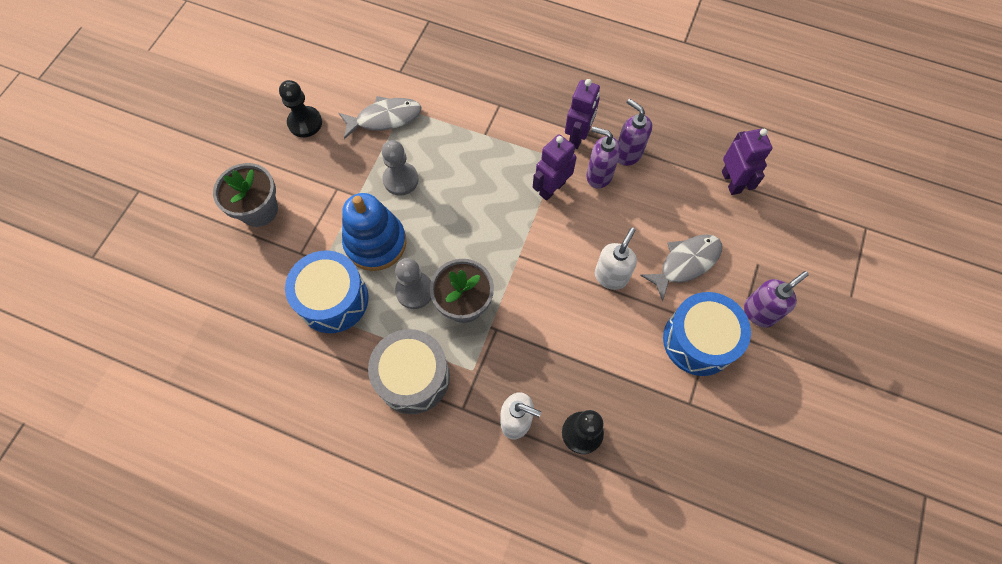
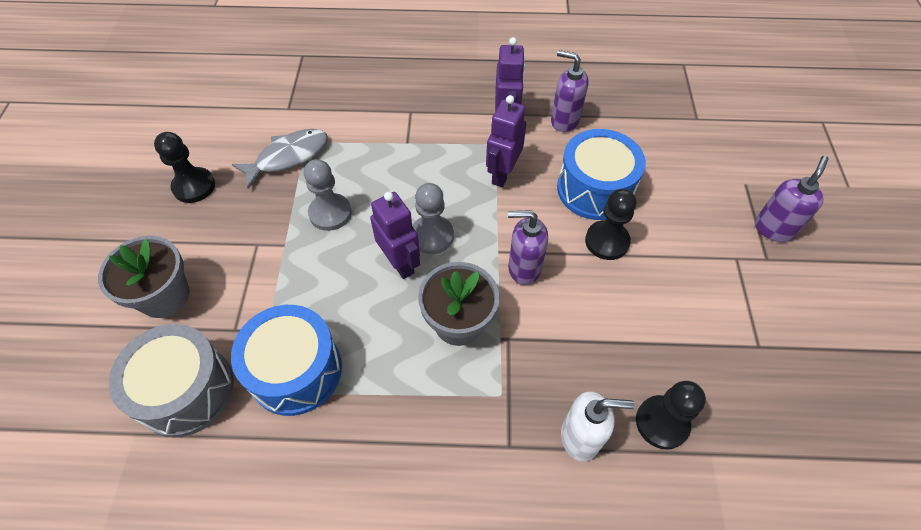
camera: 20 degrees left, 10 degrees down
(375, 243) = (325, 289): blue stacking toy -> none
(413, 377) = (432, 430): grey drum -> grey drum (186, 390)
(414, 291) = (394, 327): grey pawn -> grey pawn (432, 236)
(598, 175) = (545, 148): purple soap dispenser -> purple soap dispenser (523, 268)
(611, 276) = (607, 241): white soap dispenser -> black pawn
(685, 263) = (675, 204): grey fish -> none
(698, 340) = (731, 276): blue drum -> blue drum (594, 189)
(731, 182) = (677, 117): purple robot -> purple robot (400, 263)

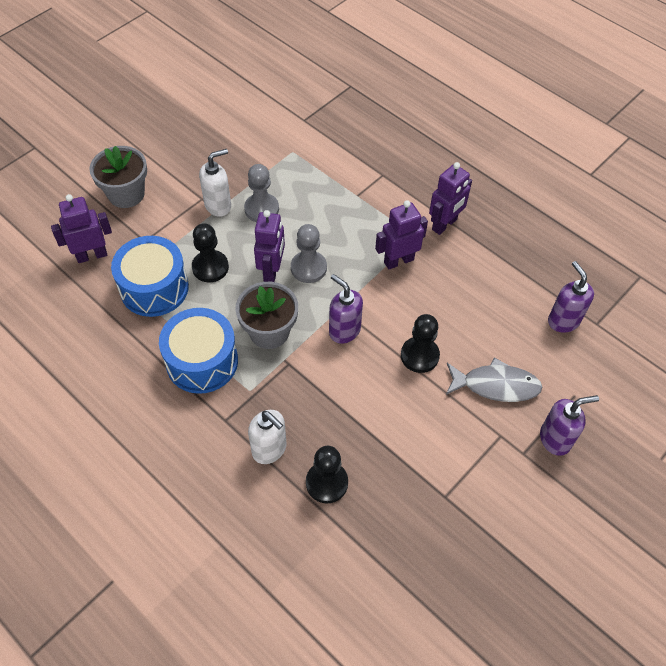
camera: 40 degrees right, 0 degrees up
(186, 390) = (92, 255): grey drum -> purple robot
(194, 186) = (200, 136): black pawn -> black pawn (210, 267)
(282, 239) = (218, 205): none -> white soap dispenser
(288, 157) = (272, 154): grey fish -> grey fish (496, 385)
(564, 121) = (487, 254): purple soap dispenser -> purple soap dispenser (563, 321)
(594, 189) = (452, 316): blue drum -> blue drum (202, 361)

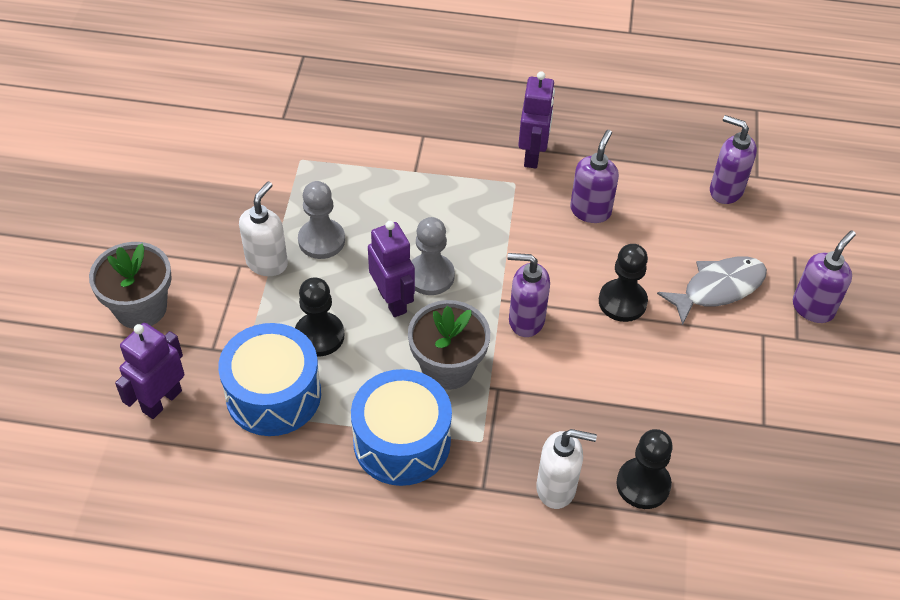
camera: 35 degrees left, 5 degrees down
(398, 261) = (518, 217): purple robot -> none
(452, 282) = (590, 210): none -> purple soap dispenser

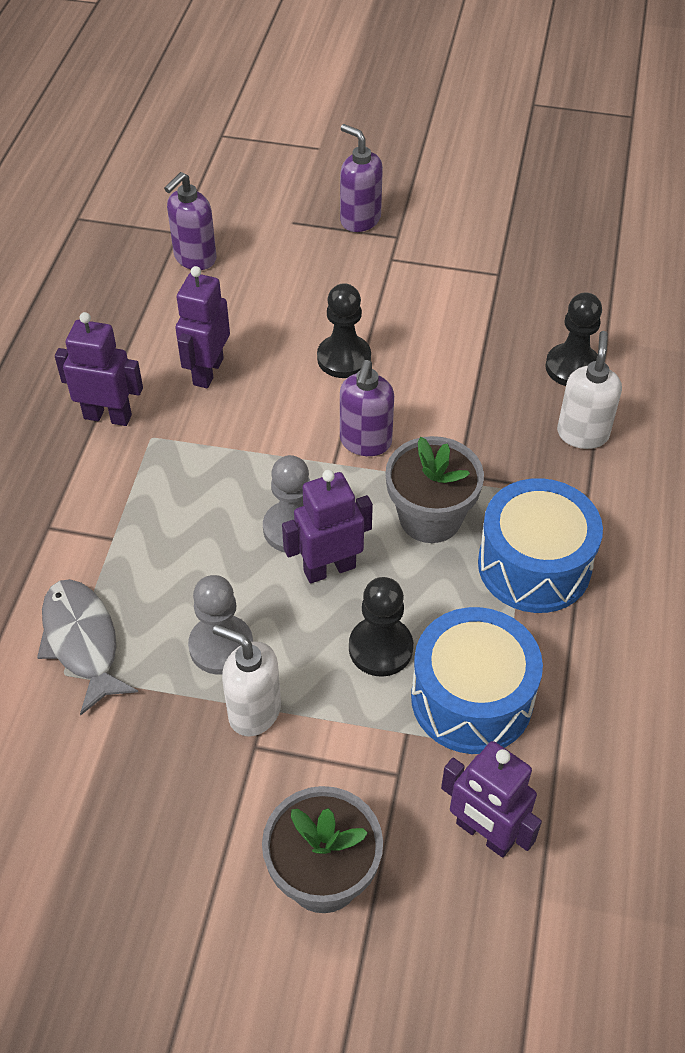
camera: 85 degrees left, 0 degrees up
(590, 210) = (207, 371): purple soap dispenser -> purple robot
(718, 288) = (330, 282): grey fish -> grey fish (82, 641)

